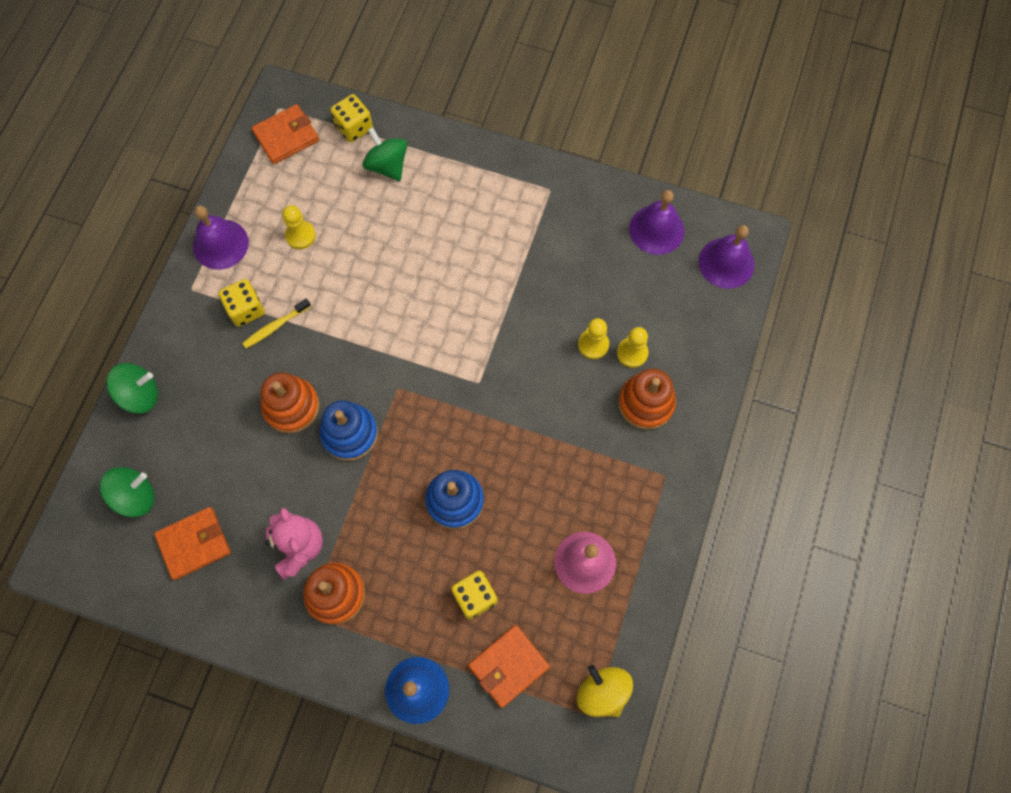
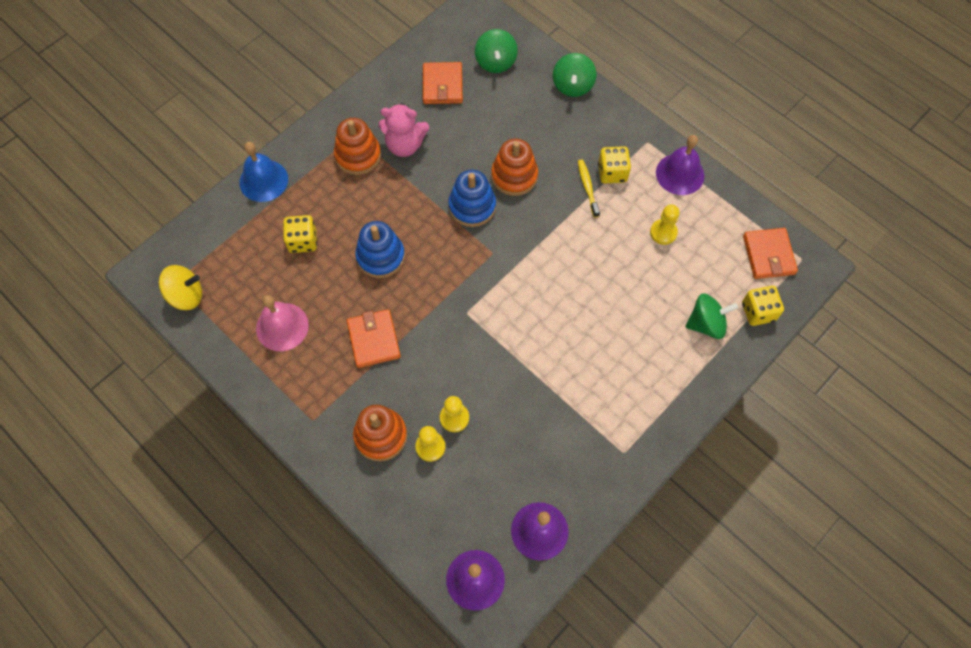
camera: 115 degrees right, 5 degrees down
(508, 666) = (242, 243): orange wallet -> orange wallet (374, 340)

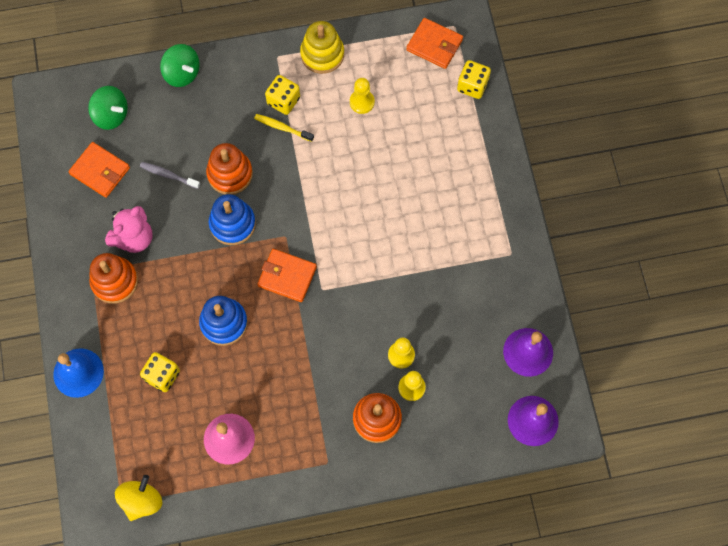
camera: 55 degrees left, 5 degrees up
(374, 340) = (293, 374): orange wallet -> orange wallet (287, 276)
(477, 133) = (168, 175): none -> grey toothbrush
(680, 174) = (322, 54): purple bell -> yellow stacking toy
(706, 324) = (456, 127): green spinning top -> none

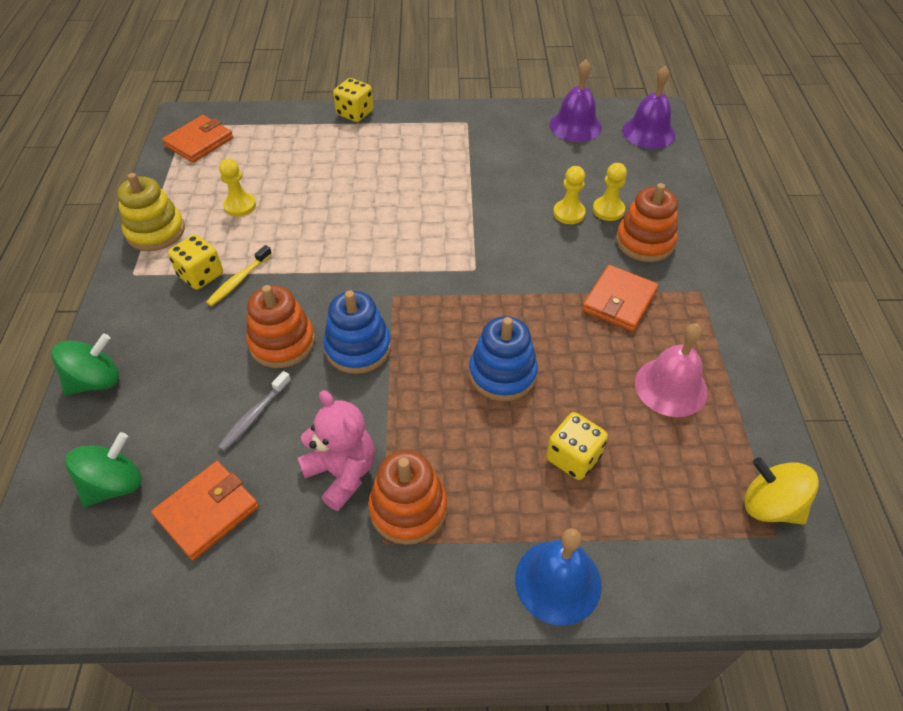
camera: 80 degrees left, 20 degrees down
(287, 276) = (449, 300): orange wallet -> orange wallet (619, 301)
(472, 86) = (264, 122): yellow dice -> yellow dice (355, 113)

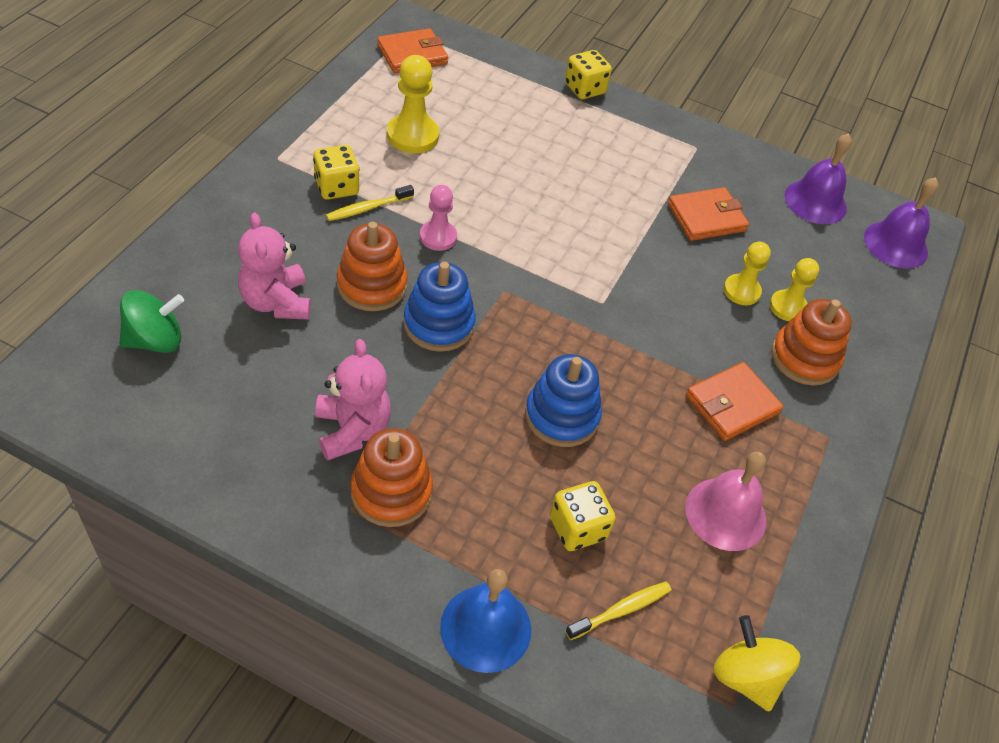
camera: 20 degrees right, 0 degrees up
(96, 381) = (190, 242): green spinning top -> none
(156, 232) = (320, 127): yellow stacking toy -> none
(207, 396) = (276, 302): none -> pink teddy bear
(207, 512) = (217, 403): orange wallet -> orange wallet (706, 217)
(240, 206) = (412, 136): yellow pawn -> yellow pawn, size x1.52
(254, 416) = (306, 340): grey toothbrush -> none
(312, 277) = (438, 237): none -> pink pawn
(649, 505) = (621, 610): none -> yellow toothbrush

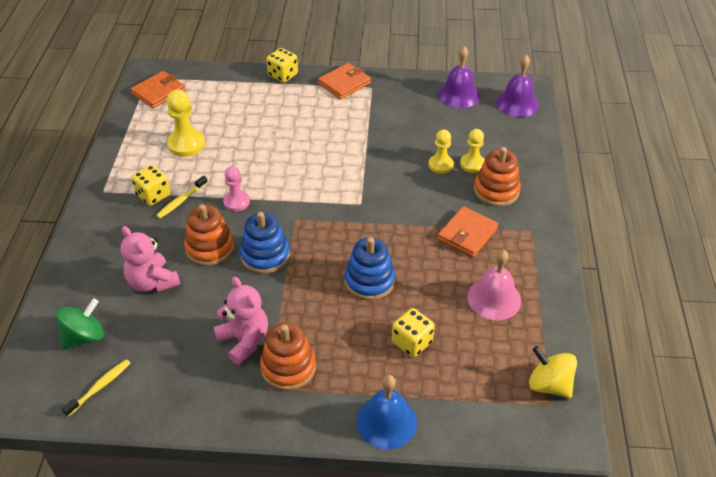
camera: 15 degrees left, 5 degrees down
(621, 610) = (461, 378): yellow toothbrush -> yellow toothbrush (100, 387)
(706, 217) = (398, 128): orange wallet -> orange wallet (344, 83)

